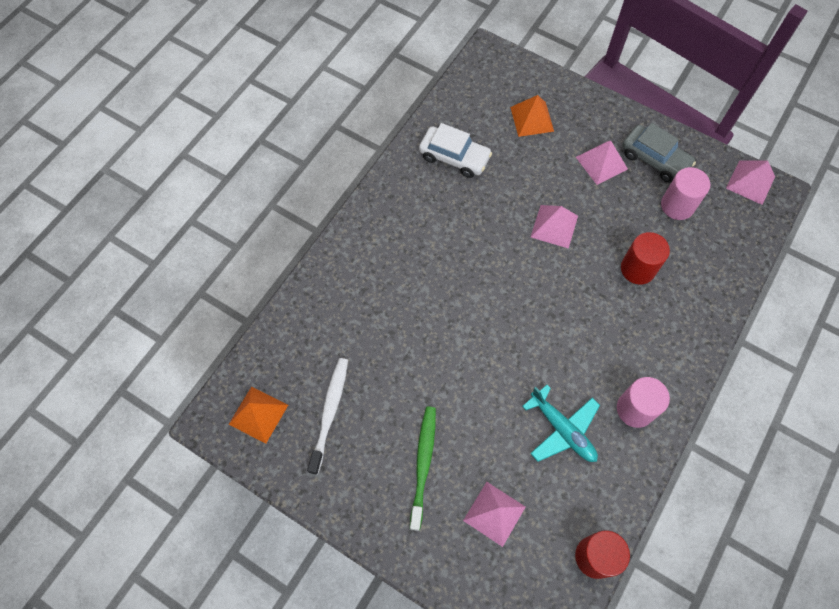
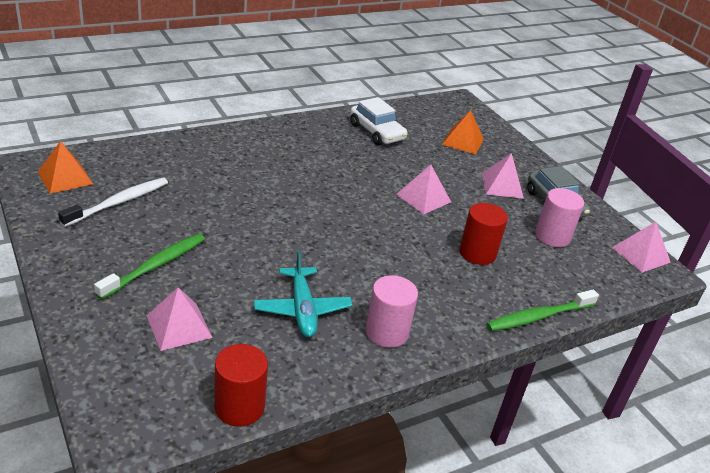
camera: 25 degrees right, 30 degrees down
(722, 313) = (538, 316): none -> green toothbrush

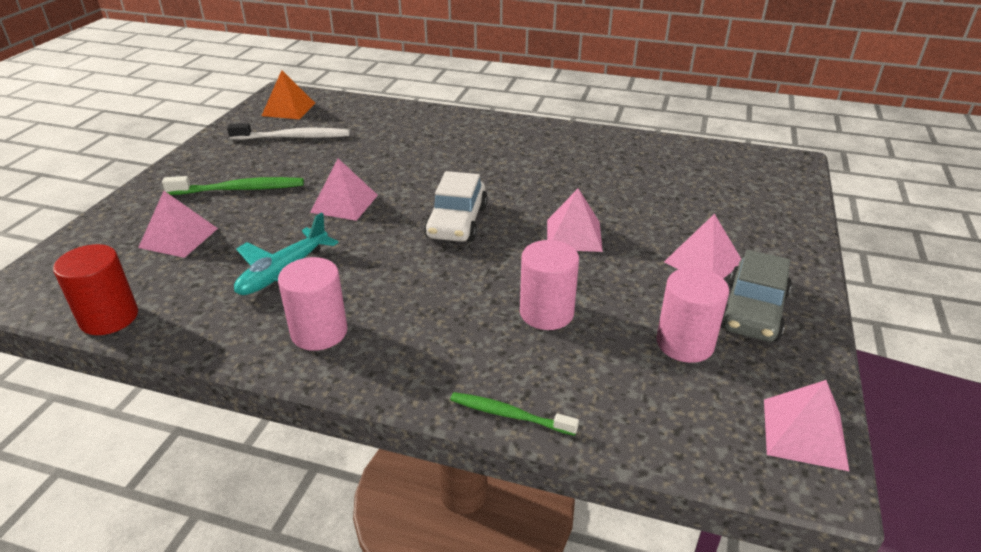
camera: 50 degrees right, 0 degrees up
(256, 240) = (344, 203): none -> pink pyramid
(376, 132) = (623, 159): white car -> white car (457, 222)
(463, 141) = (724, 201): orange pyramid -> none
(477, 253) = (546, 313): red cylinder -> pink cylinder
(538, 316) = (509, 415): green toothbrush -> green toothbrush, size x0.66

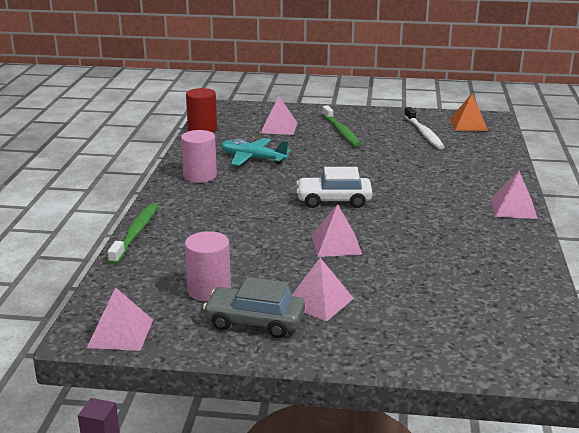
camera: 80 degrees right, 10 degrees down
(344, 203) = (340, 162): pink pyramid -> pink pyramid (513, 208)
(509, 415) = (136, 233): green toothbrush -> green toothbrush, size x1.52
(546, 313) = (233, 239): pink cylinder -> none

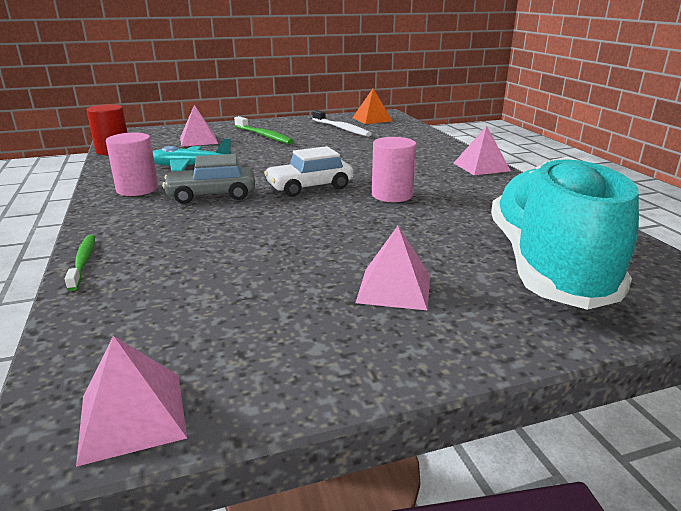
camera: 25 degrees left, 0 degrees up
(136, 233) = (83, 262): green toothbrush -> green toothbrush, size x0.66
(209, 290) = (238, 309): pink cylinder -> pink cylinder (392, 195)
(255, 321) = (337, 335): grey car -> grey car (212, 195)
(336, 244) = (352, 225): pink pyramid -> none
(450, 313) = (546, 265): none -> turquoise shoe

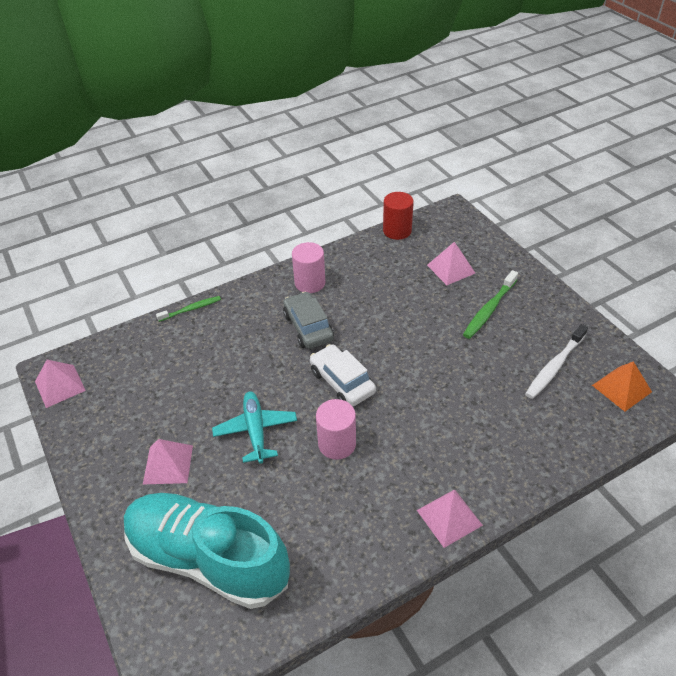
camera: 80 degrees right, 20 degrees up
(189, 166) = (371, 291): turquoise plane -> turquoise plane (255, 430)
(546, 265) = (208, 559): turquoise shoe -> turquoise shoe turned 150 degrees counterclockwise

